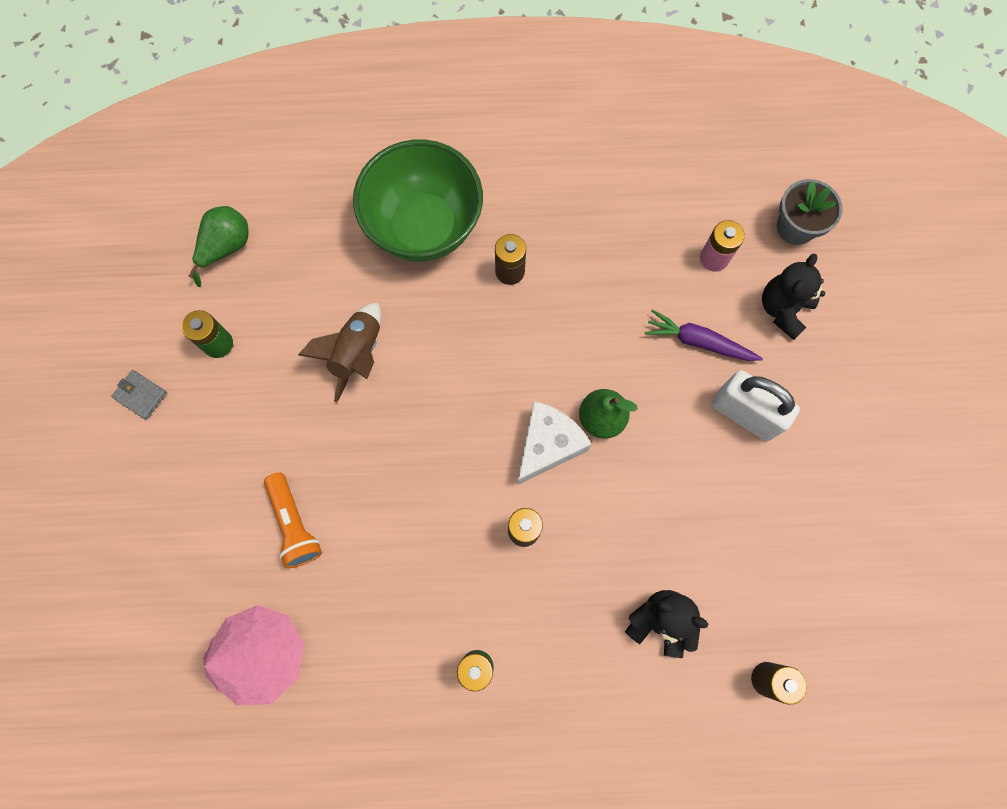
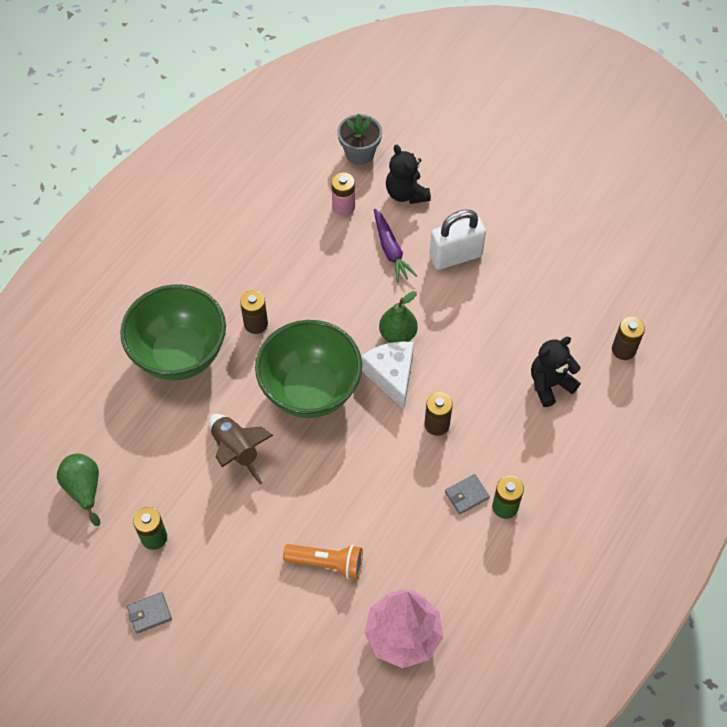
camera: 55 degrees left, 15 degrees down
(462, 617) = (466, 495): none -> grey wallet
(472, 377) = (310, 390): none -> green bowl
(698, 342) = (391, 250): purple carrot -> purple carrot turned 75 degrees counterclockwise

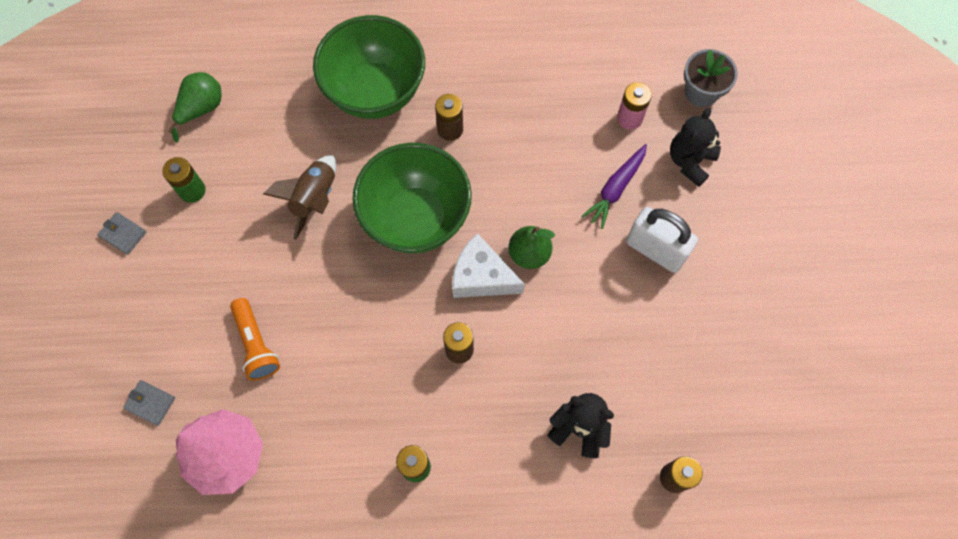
camera: 55 degrees right, 10 degrees up
(391, 375) = (481, 277): white cheese -> white cheese turned 105 degrees counterclockwise
(466, 495) = (404, 424): grey wallet -> grey wallet (150, 403)

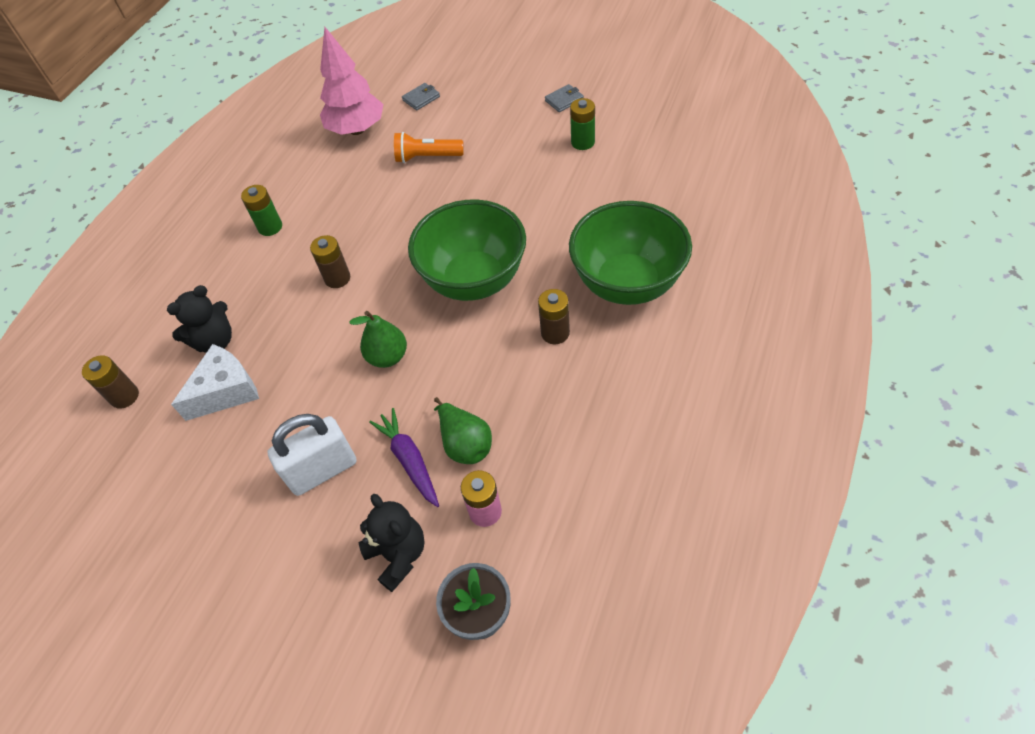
camera: 120 degrees right, 15 degrees down
(201, 109) = (662, 159): green pear -> green pear (465, 444)
(314, 199) = (533, 215): brown rocket -> none
(481, 277) = (389, 313): white cheese -> white cheese (226, 391)

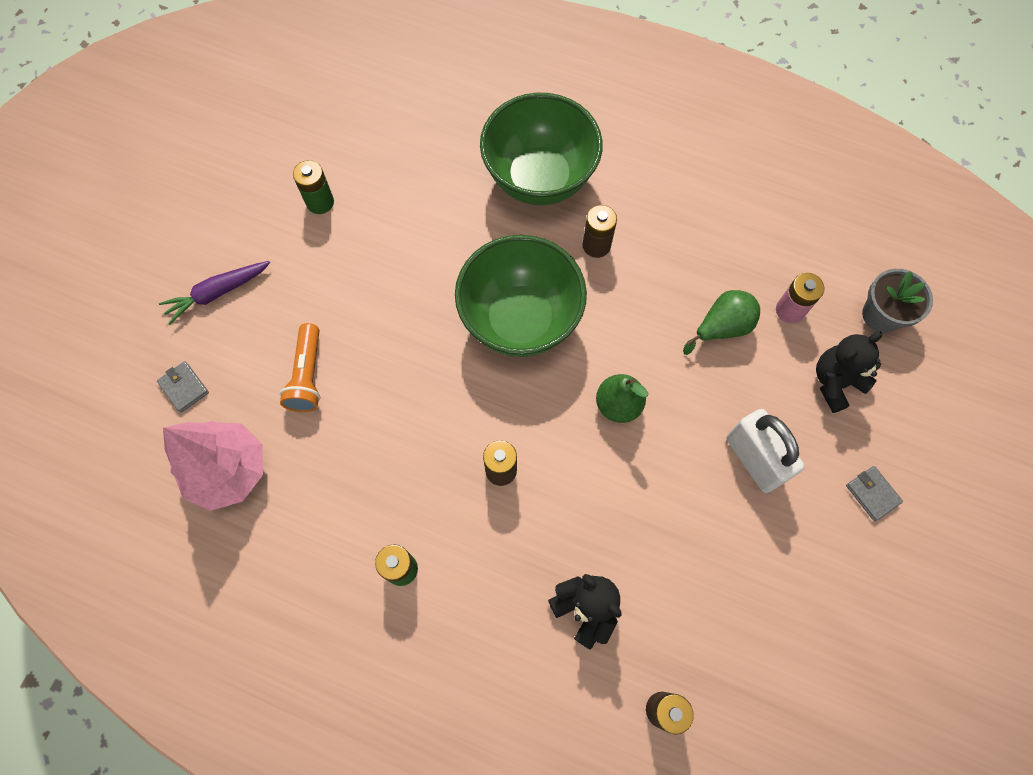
camera: 95 degrees left, 15 degrees up
(226, 391) = (657, 580): white cheese -> none
(409, 460) = (741, 377): purple carrot -> purple carrot (217, 293)
(564, 100) = (237, 217): grey wallet -> grey wallet (872, 494)

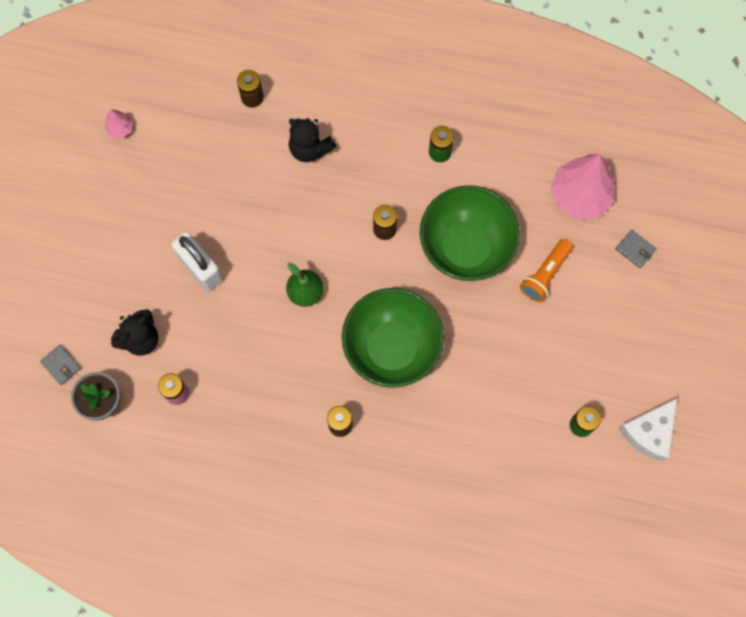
camera: 170 degrees right, 5 degrees up
(217, 293) = (638, 329): purple carrot -> none
(247, 183) = (649, 432): none -> white cheese
(308, 375) = (545, 274): orange flashlight -> orange flashlight turned 135 degrees counterclockwise
(539, 178) = (399, 481): green bowl -> green bowl (466, 247)
(722, 327) = (230, 369): green pear -> none
(866, 693) = (120, 128): none -> pink tree
(872, 494) = (113, 257): grey wallet -> grey wallet (61, 365)

